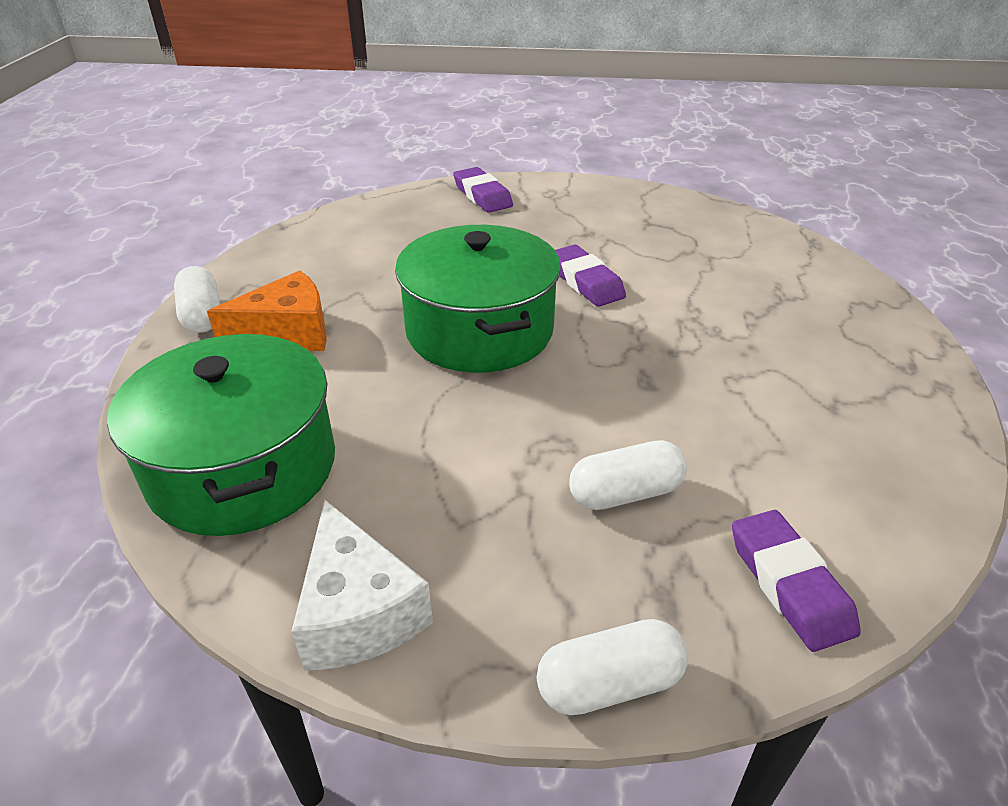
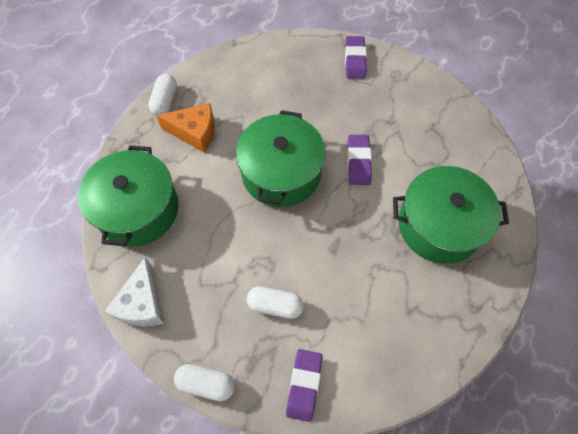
camera: 30 degrees right, 25 degrees up
(763, 304) = (439, 225): none -> green pot

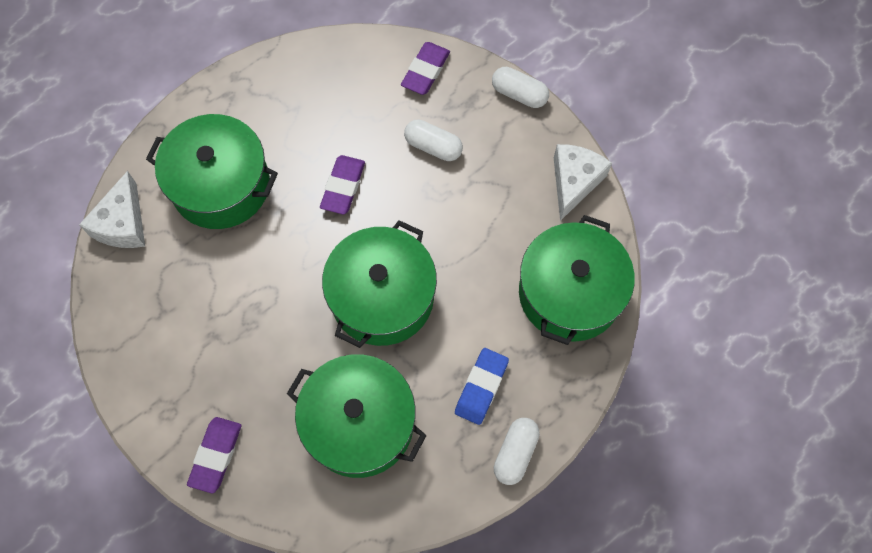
camera: 165 degrees left, 5 degrees up
(195, 132) = (481, 387): orange cheese -> blue eraser
(271, 95) = (359, 423): none -> green pot
(358, 162) = (279, 287): purple eraser -> purple eraser (343, 187)
(496, 178) = (123, 224): none -> white cheese

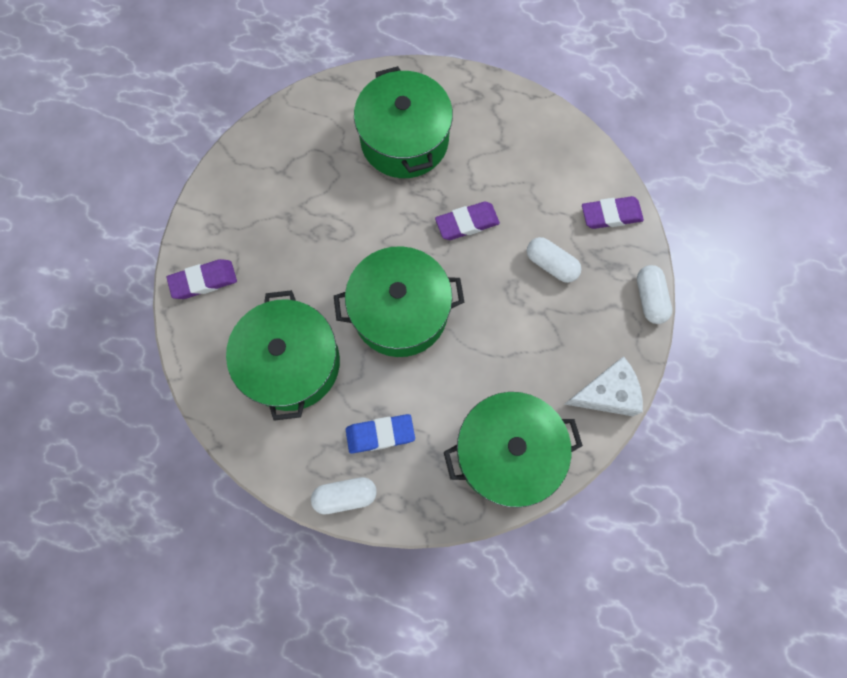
camera: 55 degrees right, 5 degrees up
(123, 224) = (328, 100): white cheese -> none
(433, 146) = (551, 264): white capsule -> white capsule turned 45 degrees counterclockwise

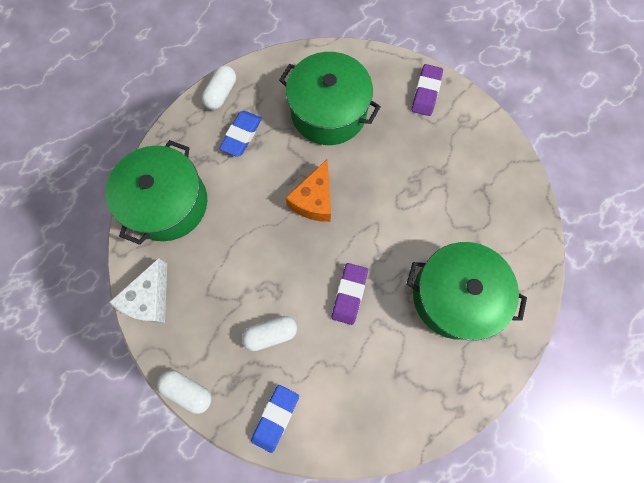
camera: 125 degrees right, 0 degrees up
(400, 312) = (314, 200): green pot -> orange cheese
(611, 215) = (275, 417): purple eraser -> blue eraser

